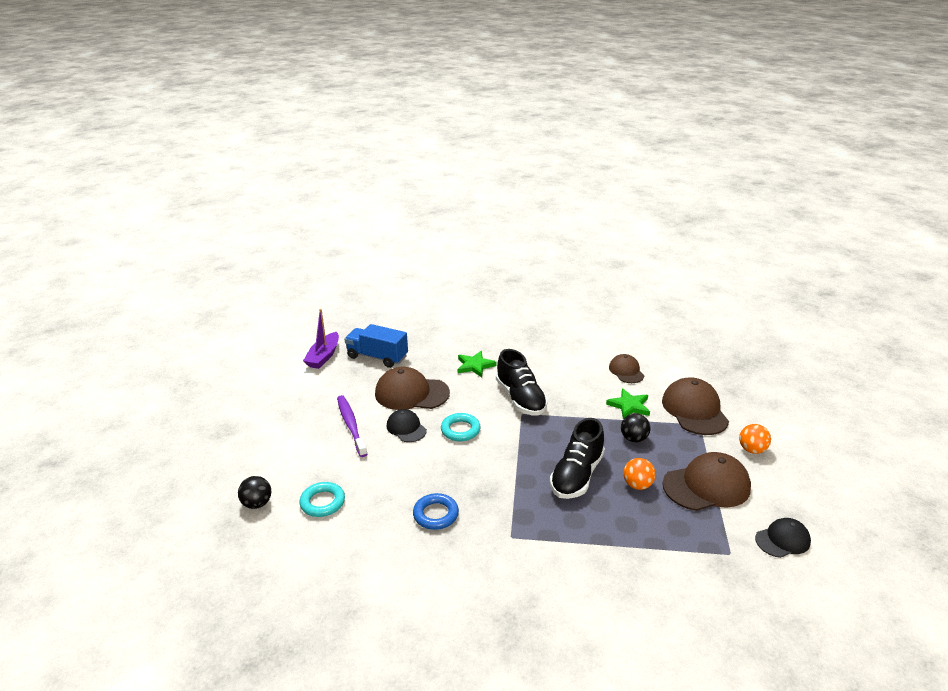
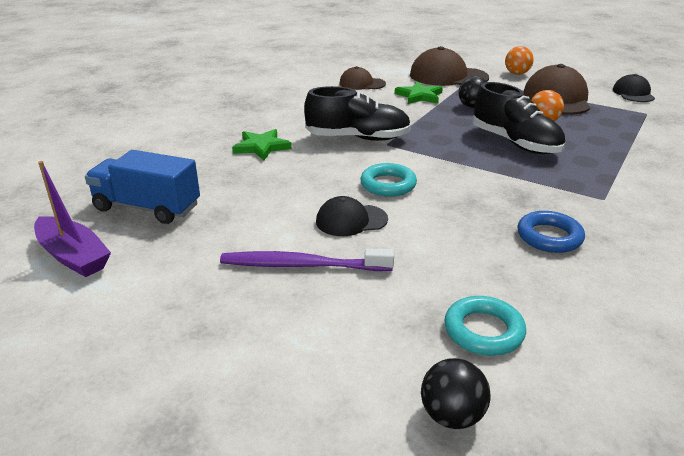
camera: 65 degrees left, 0 degrees up
(377, 357) = (147, 207): blue truck -> blue truck turned 60 degrees clockwise
(411, 393) = (273, 200): brown cap -> none

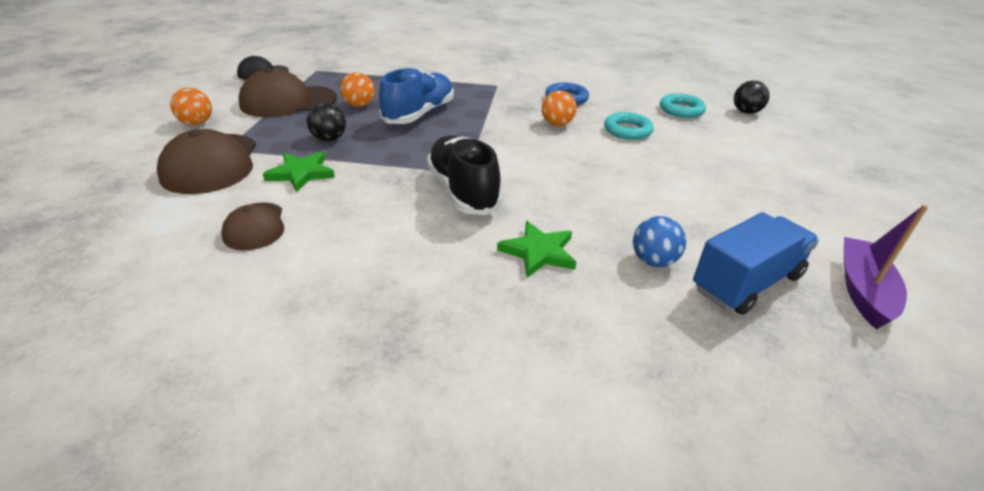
camera: 115 degrees left, 5 degrees up
(147, 207) = (746, 283): blue truck -> blue truck turned 120 degrees counterclockwise
(209, 181) = (653, 261): none -> blue ball
(302, 265) = (705, 170): purple toothbrush -> none
(351, 220) = (626, 163): black cap -> none
(388, 184) = (552, 158): turquoise ring -> turquoise ring (627, 130)
(466, 208) = (557, 124): none -> orange ball
(515, 143) = (419, 114): black shoe -> blue shoe

